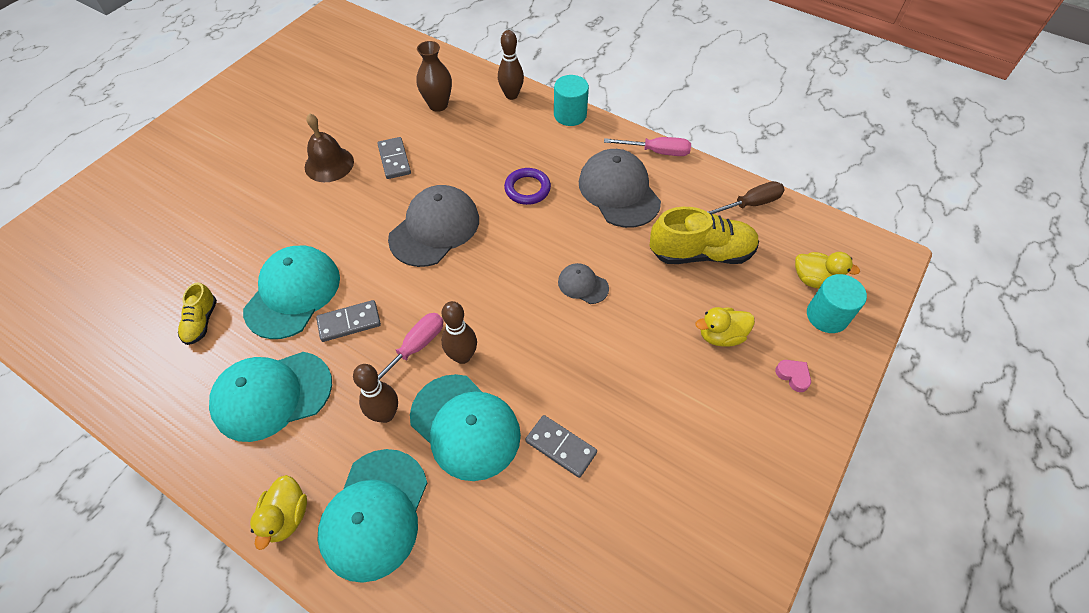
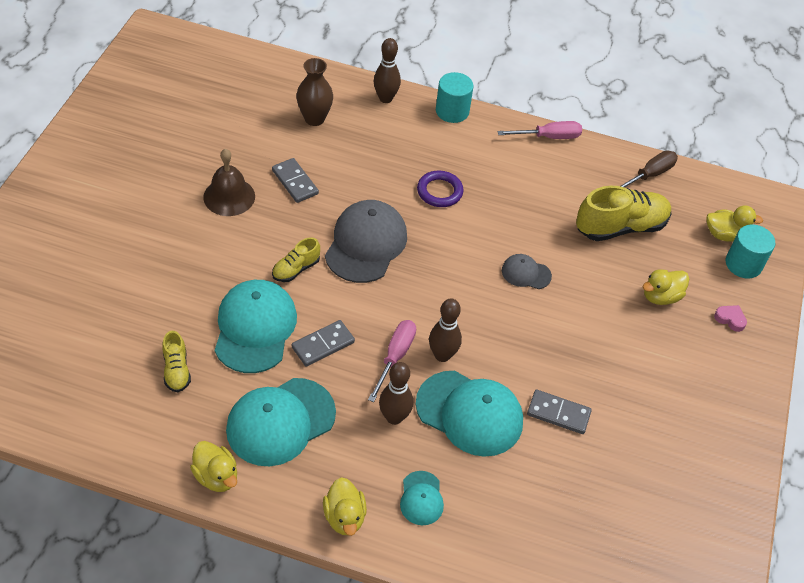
camera: 20 degrees left, 5 degrees down
(183, 441) = (216, 476): none -> yellow duck
(358, 242) = (296, 269): none -> yellow shoe
(375, 514) = (421, 498): turquoise cap -> turquoise cap, size x0.50
(619, 191) = (527, 181): grey cap -> none

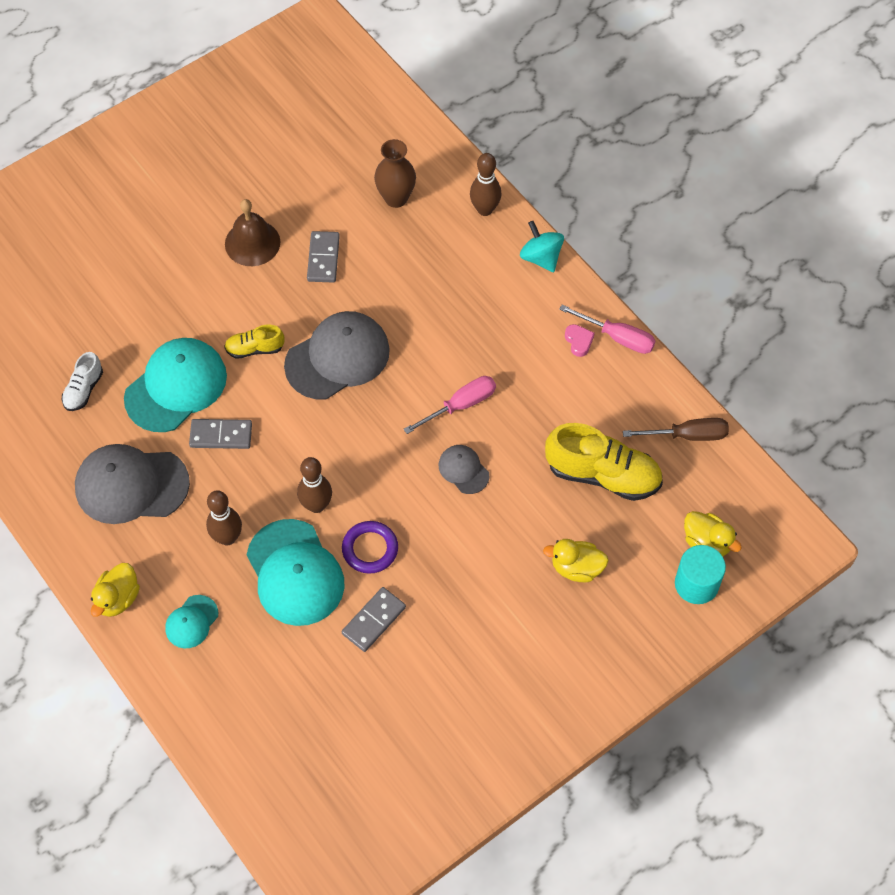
camera: 40 degrees right, 10 degrees up
(176, 370) = (84, 390): yellow shoe -> white shoe
(216, 476) = (46, 502): yellow duck -> none
(280, 422) = (131, 485): turquoise cap -> grey cap
(395, 357) = (274, 483): pink screwdriver -> pink screwdriver (460, 405)
(439, 191) = (453, 340): purple ring -> purple ring (370, 549)
(452, 111) = (541, 257): turquoise cylinder -> turquoise spinning top
(558, 413) = (374, 620): grey domino -> grey domino turned 75 degrees clockwise
(730, 319) = (626, 631): pink heart -> pink heart (579, 341)

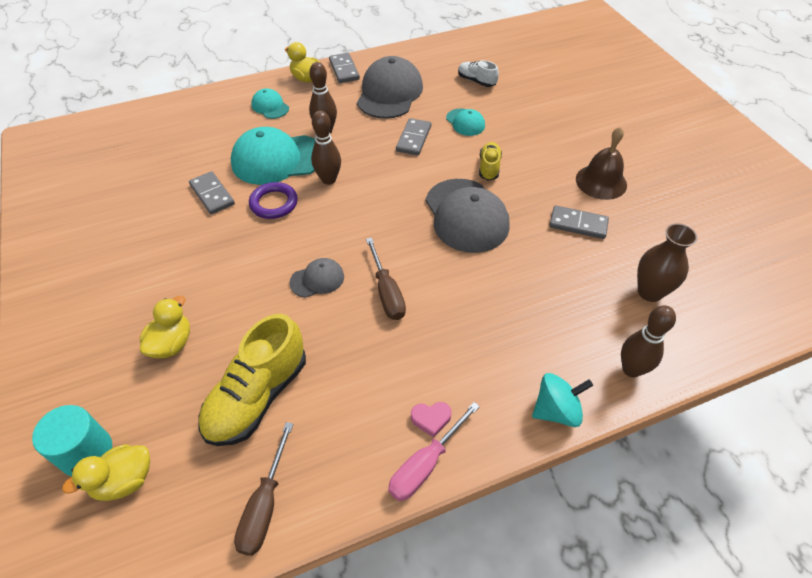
camera: 105 degrees right, 10 degrees down
(87, 556) = (344, 70): none -> grey domino
(176, 387) = (465, 122): turquoise cap -> turquoise cap, size x0.50
(460, 405) = (387, 292): pink screwdriver -> brown screwdriver

